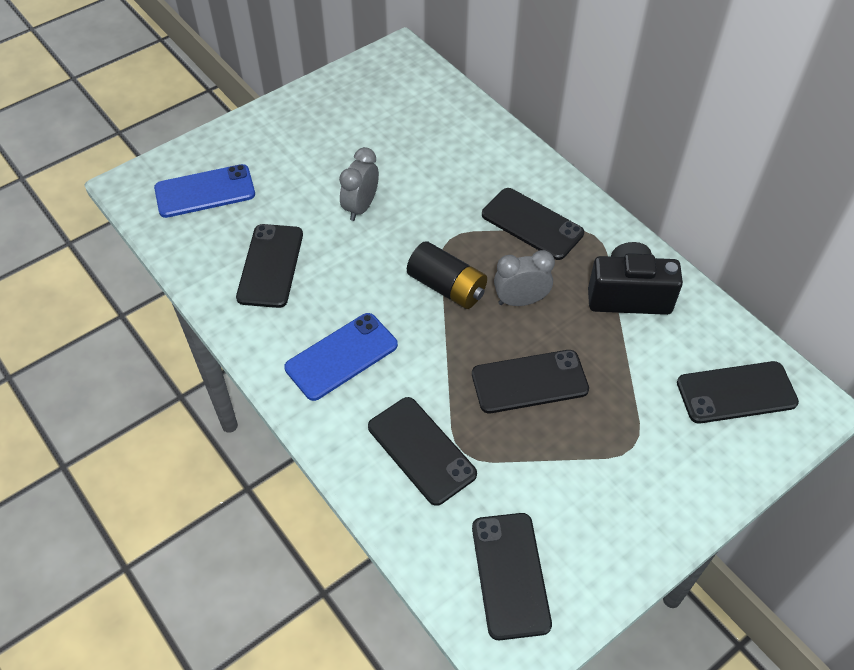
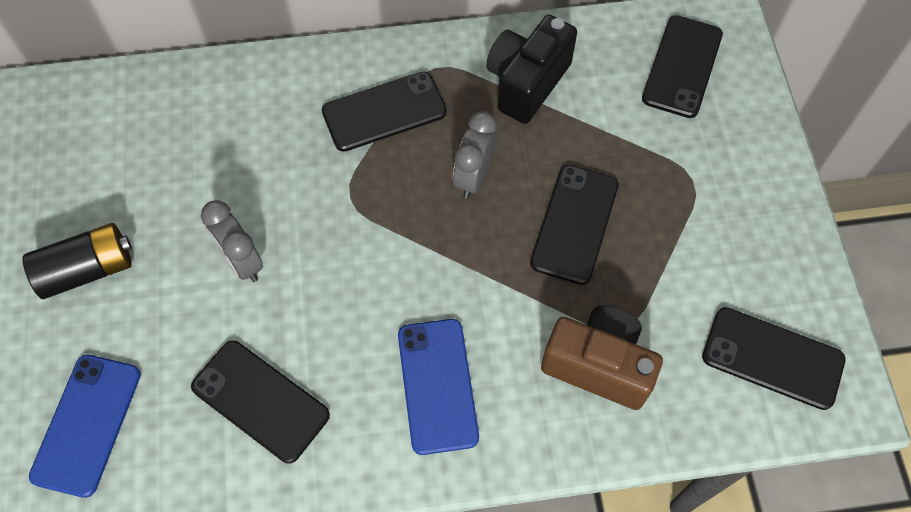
camera: 60 degrees left, 10 degrees up
(421, 450) = (598, 365): black phone -> brown camera
(447, 287) = (412, 234): black battery -> black battery (88, 270)

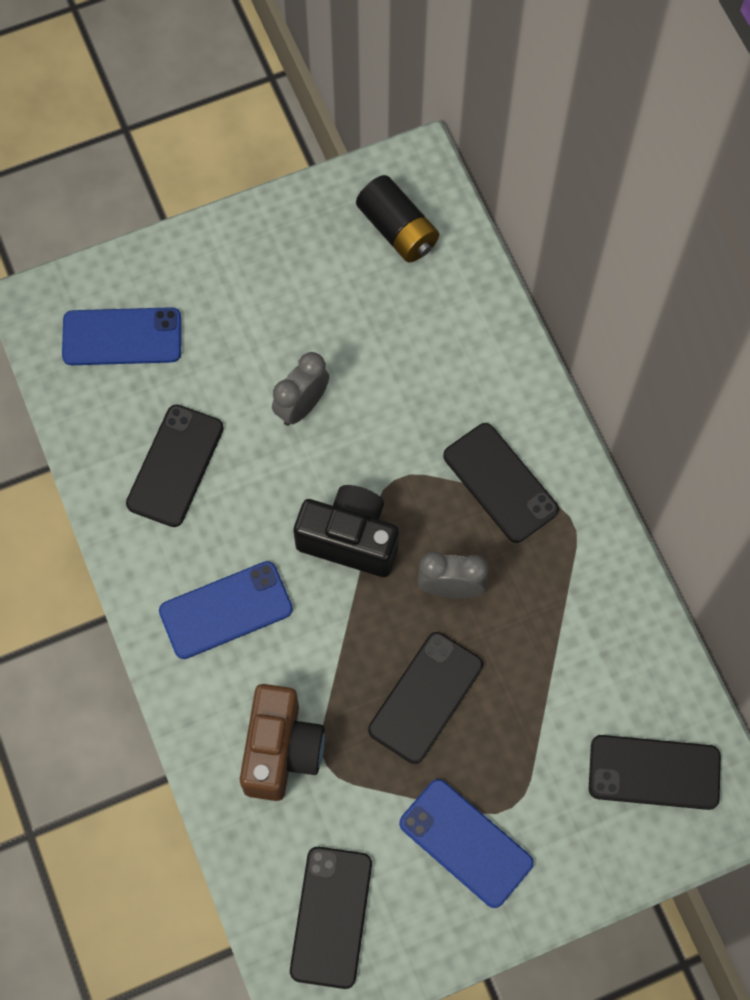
camera: 75 degrees right, 5 degrees up
(88, 270) = (259, 283): black battery -> black battery (397, 230)
(527, 83) = (579, 613): black camera -> black camera (349, 540)
(574, 224) = (425, 697): black phone -> black phone turned 60 degrees counterclockwise
(719, 225) = (466, 843): none -> blue phone

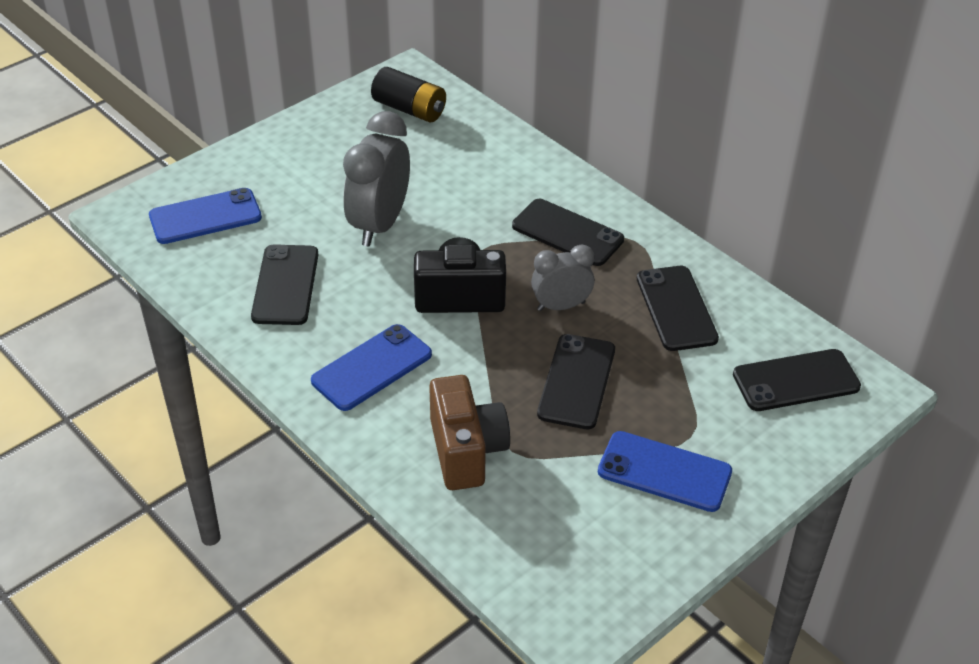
camera: 20 degrees left, 25 degrees down
(302, 406) = (379, 224): grey clock -> grey clock, size x1.65
(331, 917) = (570, 560): black phone -> black phone (676, 308)

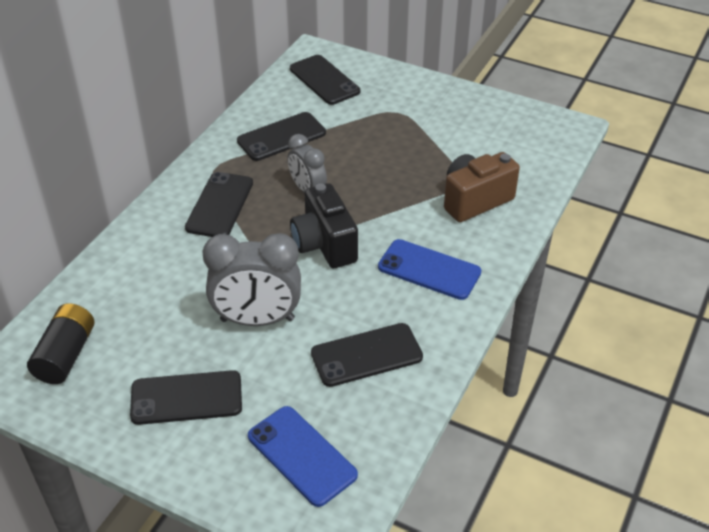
camera: 110 degrees left, 0 degrees up
(576, 381) = (380, 166): black phone -> black phone (186, 398)
(664, 472) = (434, 117): blue phone -> none

